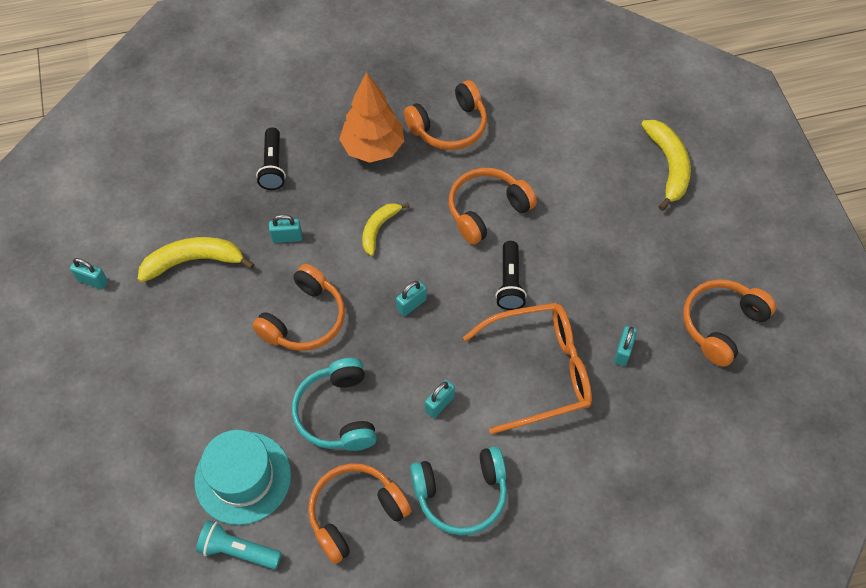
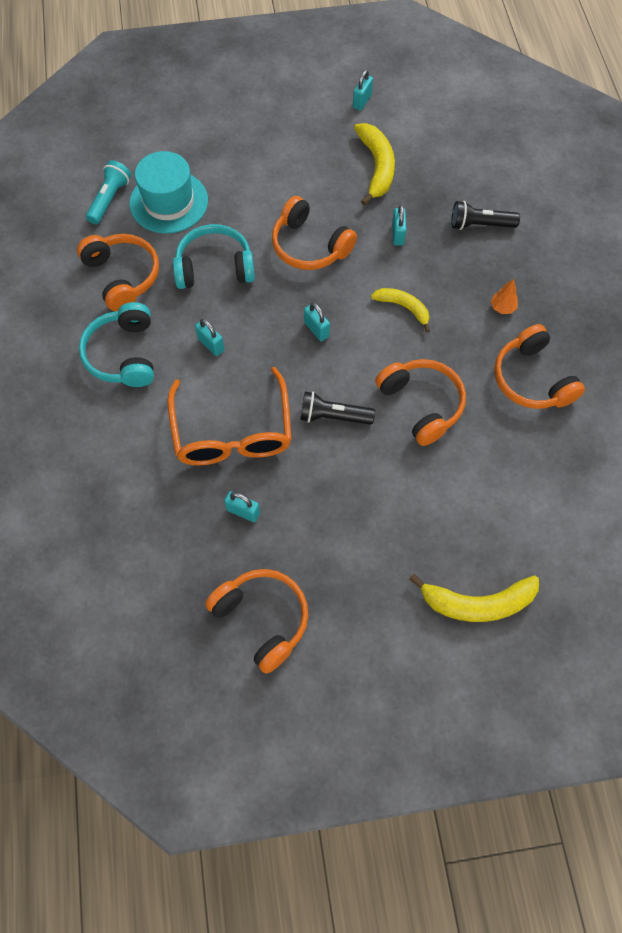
camera: 95 degrees right, 5 degrees up
(373, 148) = (502, 308): orange tree -> orange tree, size x0.41

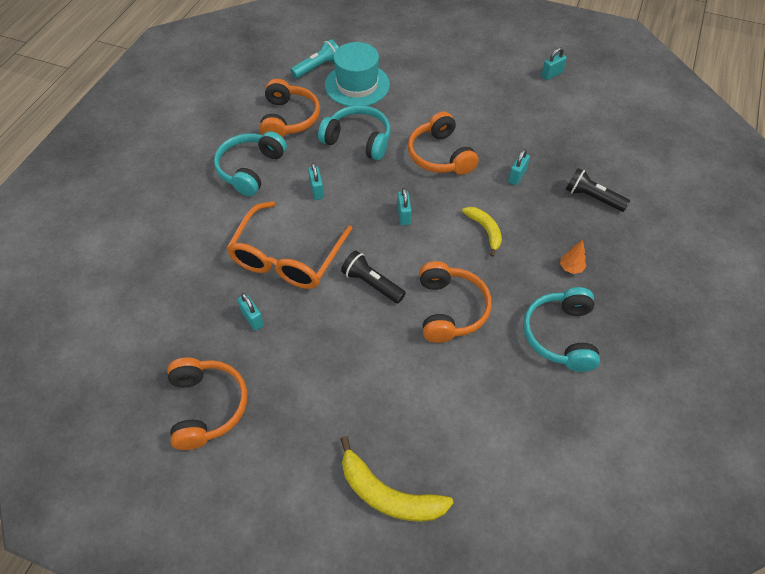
camera: 30 degrees right, 10 degrees down
(376, 167) = (532, 123): yellow banana -> none
(532, 379) = (561, 335): orange headphones -> turquoise headphones

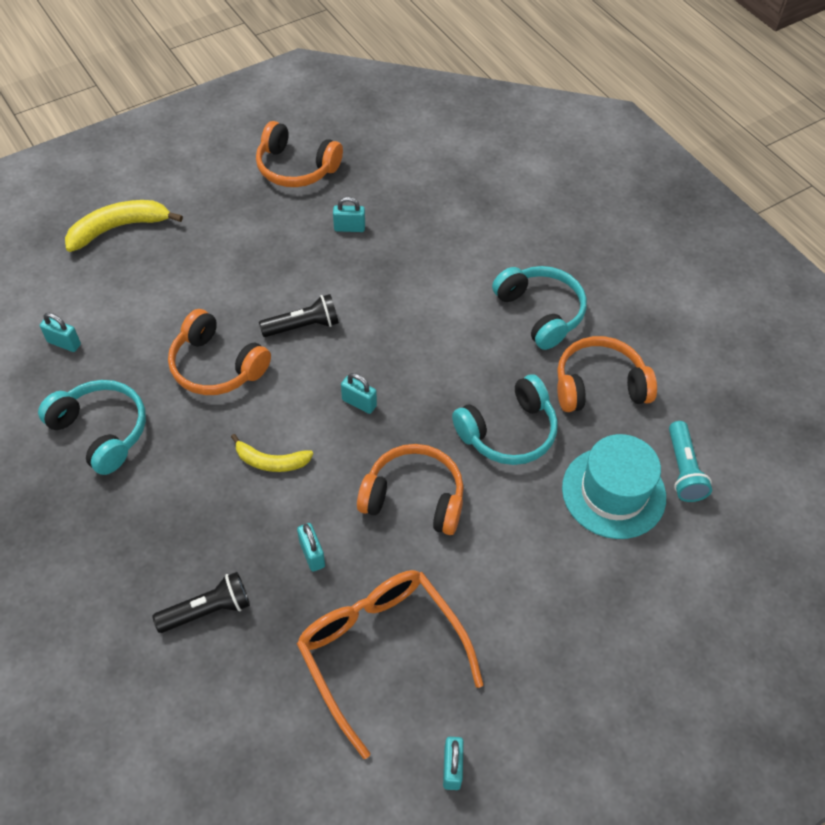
camera: 125 degrees right, 0 degrees up
(287, 257) = (394, 283): orange glasses -> orange glasses (381, 652)
(288, 119) = (599, 386): orange headphones -> orange headphones turned 135 degrees clockwise
(317, 190) = (461, 350): turquoise padlock -> turquoise padlock (64, 343)
(571, 268) = (152, 503): orange tree -> none

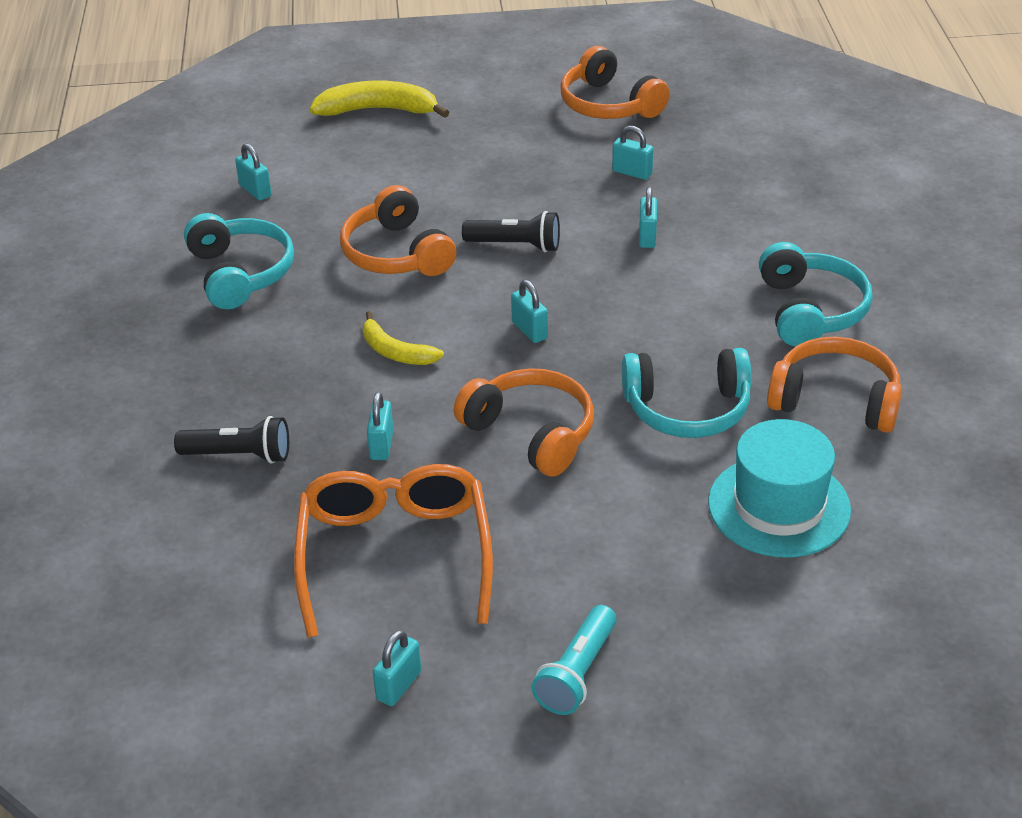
camera: 30 degrees right, 15 degrees down
(394, 285) = (647, 237): none -> turquoise padlock
(683, 470) = (888, 514): turquoise flashlight -> turquoise flashlight (577, 673)

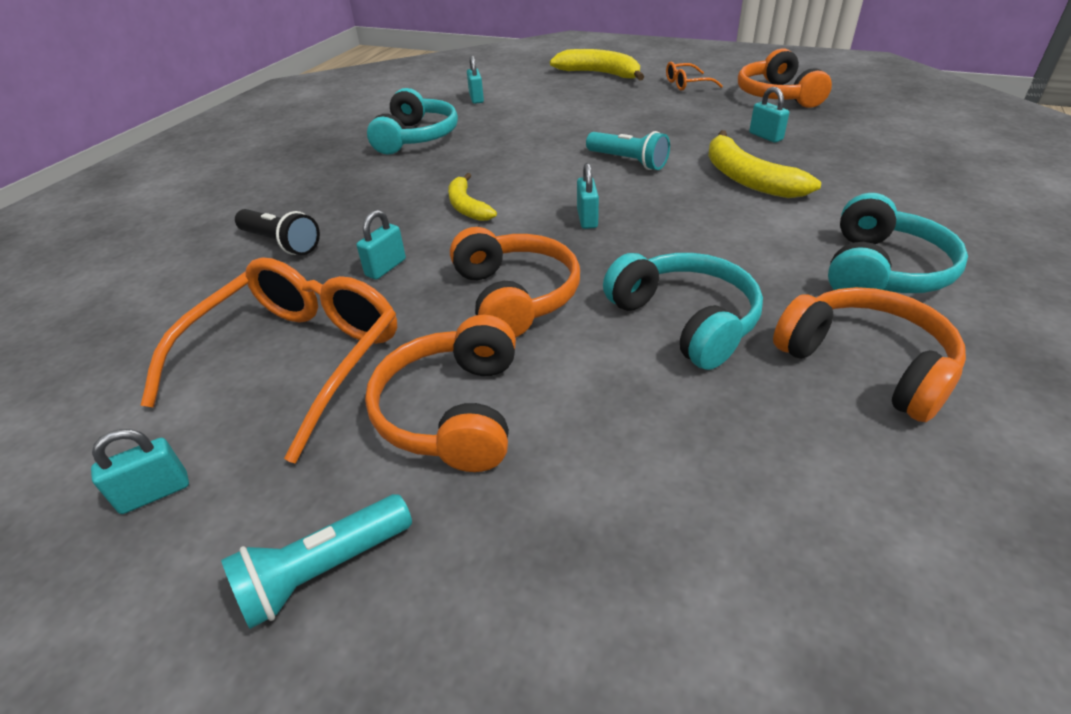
camera: 30 degrees right, 0 degrees up
(397, 253) = (533, 148): orange headphones -> orange headphones (454, 411)
(497, 106) = (687, 84): none -> orange glasses
(516, 245) = (628, 161): black flashlight -> turquoise flashlight
(647, 237) = (747, 178): turquoise padlock -> yellow banana
(687, 408) = (684, 321): turquoise headphones -> turquoise headphones turned 150 degrees counterclockwise
(779, 506) = (721, 460): turquoise hat -> none

